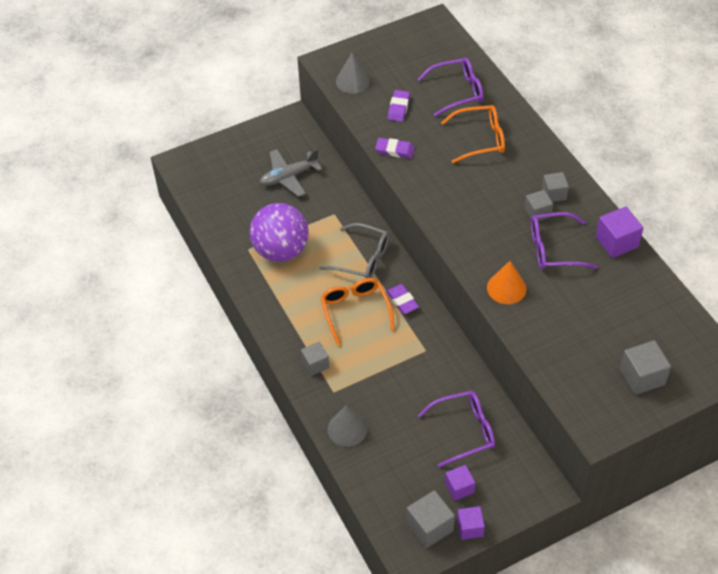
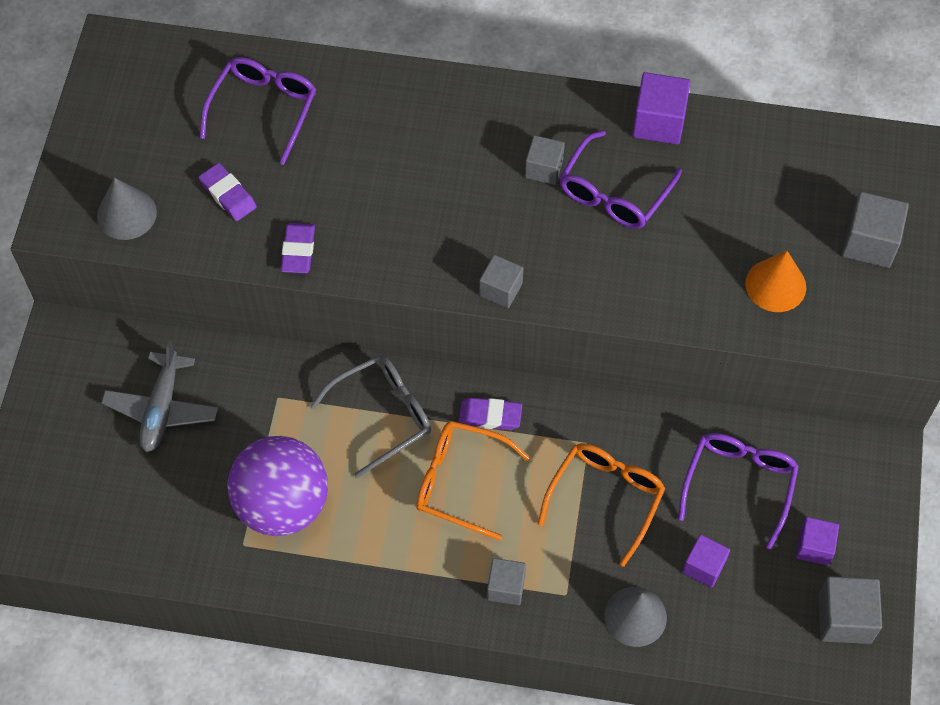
camera: 55 degrees left, 10 degrees up
(394, 150) = (298, 250): purple eraser -> purple eraser turned 45 degrees counterclockwise
(470, 528) = (877, 574): purple cube -> purple cube (704, 566)
(480, 139) = (369, 143): orange glasses -> orange glasses (605, 498)
(506, 288) = (632, 286): orange cone -> orange cone (775, 285)
(554, 194) = (529, 130): grey cube -> grey cube (500, 289)

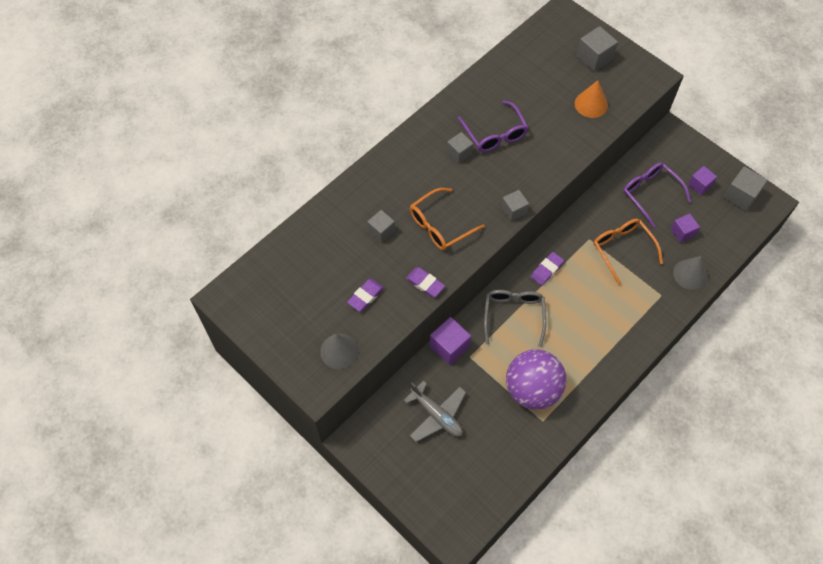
camera: 55 degrees left, 0 degrees up
(228, 195) = (365, 296): purple eraser -> purple eraser turned 45 degrees counterclockwise
(264, 109) = (325, 250): purple glasses -> none
(460, 482) = (573, 303): orange glasses -> orange glasses (440, 225)
(506, 587) = (641, 317): grey cube -> grey cube (381, 231)
(658, 122) = (469, 93): purple cube -> purple cube (449, 346)

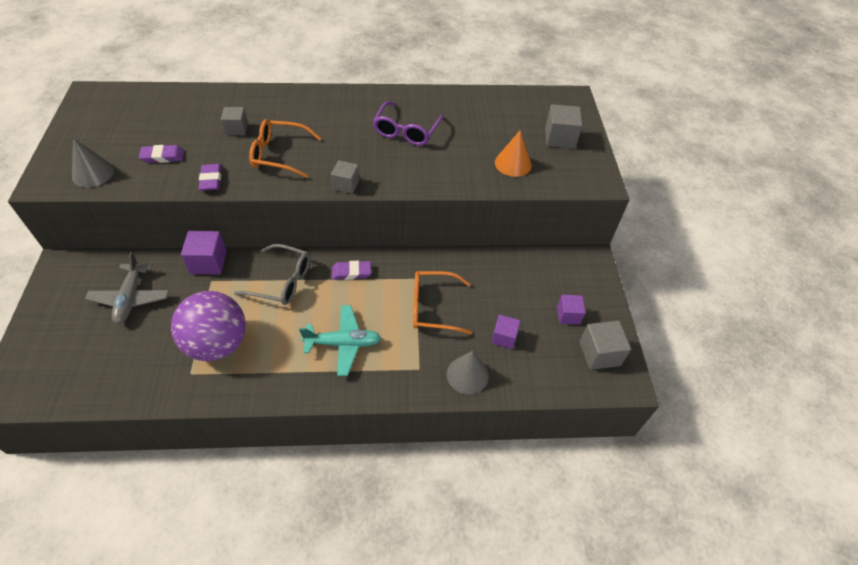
camera: 40 degrees right, 10 degrees down
(459, 153) = (362, 124): grey cube -> none
(513, 315) = (282, 281): grey glasses -> grey glasses turned 60 degrees clockwise
(602, 320) = (343, 343): none -> turquoise plane
(622, 249) = (433, 307): orange glasses -> orange glasses turned 105 degrees counterclockwise
(650, 193) = (513, 287): purple glasses -> none

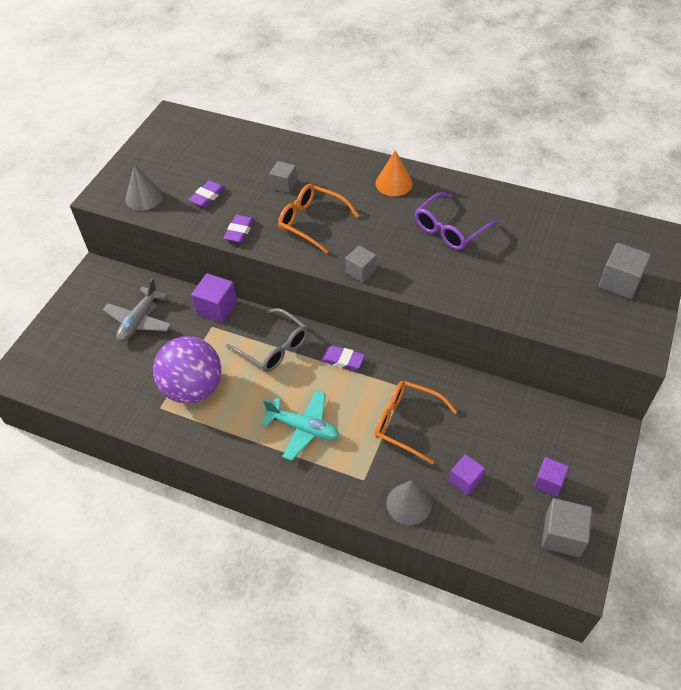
camera: 30 degrees right, 0 degrees up
(163, 156) = (207, 196): purple eraser -> purple eraser turned 75 degrees counterclockwise
(513, 163) = (548, 297): orange cone -> orange cone (394, 183)

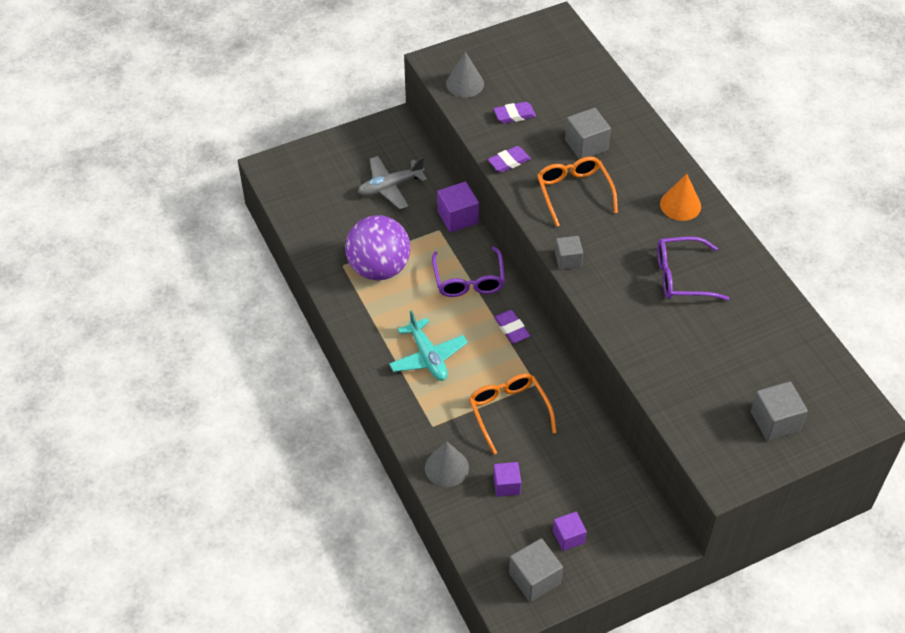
camera: 40 degrees right, 0 degrees up
(274, 348) = (469, 280): grey glasses -> purple glasses
(284, 185) = (586, 145): grey cube -> grey cube, size x1.51

